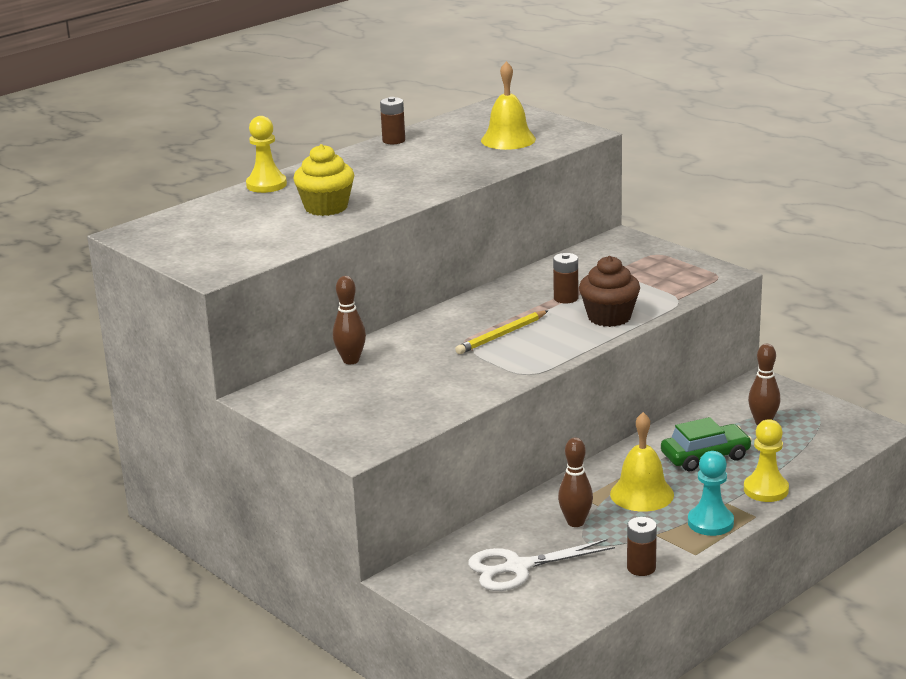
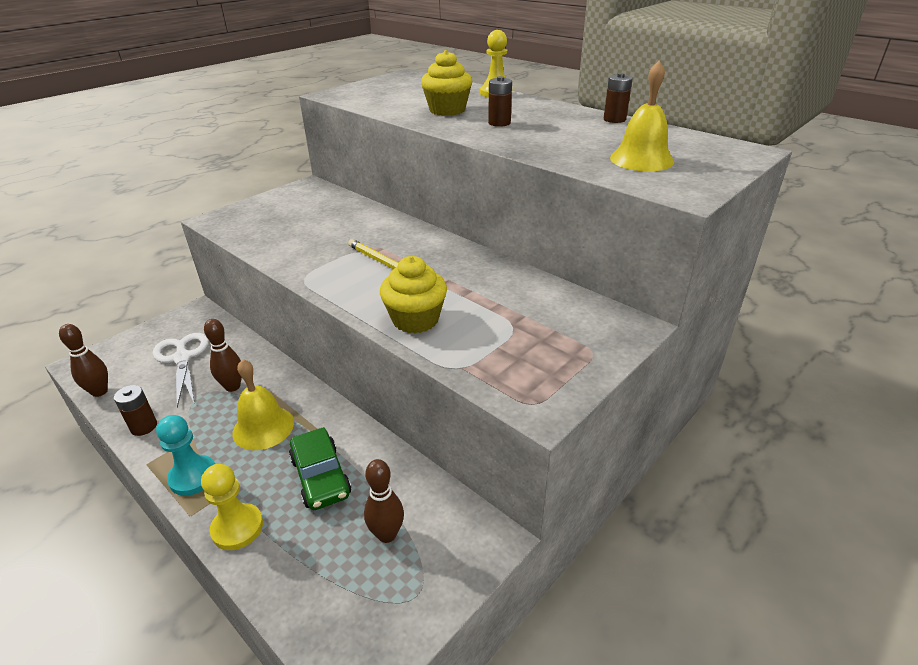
camera: 85 degrees right, 10 degrees up
(351, 360) = (353, 207): brown bowling pin -> brown bowling pin (99, 391)
(566, 298) = (462, 293): brown battery -> brown battery (499, 123)
(609, 317) = (415, 319): brown cupcake -> yellow cupcake

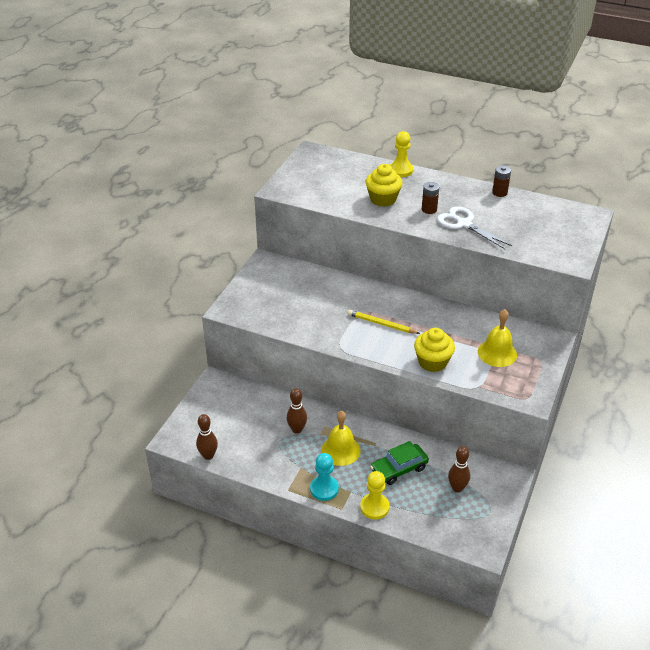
camera: 20 degrees left, 5 degrees up
(144, 426) = (263, 469): brown battery -> none
(182, 358) = (242, 419): white scissors -> white scissors (464, 224)
(321, 476) = (399, 469): green car -> green car turned 105 degrees clockwise
(641, 159) = (536, 235): yellow bell -> yellow bell (497, 353)

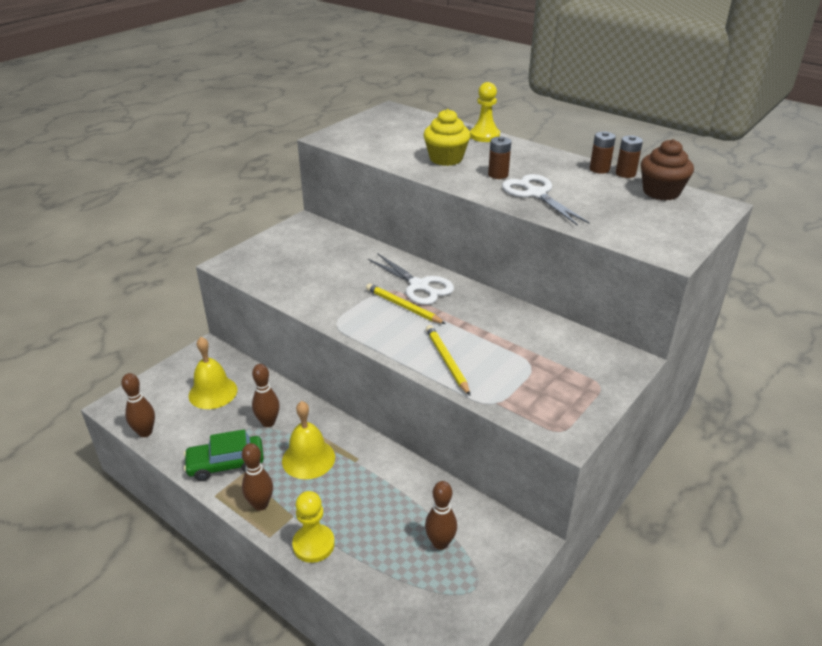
camera: 15 degrees right, 5 degrees down
(324, 489) = (260, 504): turquoise pawn -> brown bowling pin
(385, 304) = (419, 286): none -> white scissors
(399, 469) = (372, 499): green car -> green car (226, 464)
(432, 362) = (447, 361): yellow cupcake -> yellow pencil
(497, 353) = (541, 365): yellow bell -> yellow bell (213, 392)
(519, 194) = (625, 173): none -> brown battery
(550, 208) = (661, 192): none -> brown cupcake

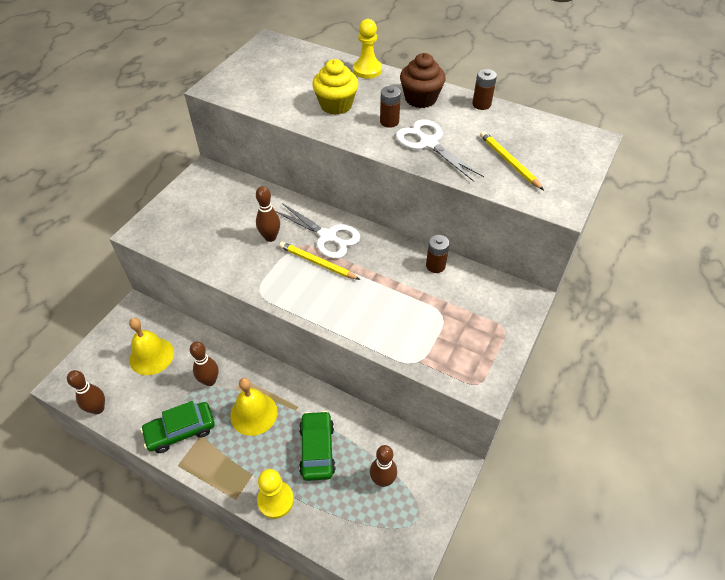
camera: 10 degrees left, 15 degrees up
(260, 504) = (221, 468): brown bowling pin -> brown bowling pin (270, 237)
(371, 502) = (317, 449): none -> green car
(447, 361) = (368, 321): yellow pencil -> yellow pencil (509, 162)
(625, 173) = (506, 107): brown battery -> brown battery (435, 266)
(661, 192) = (541, 128): brown cupcake -> brown cupcake (420, 99)

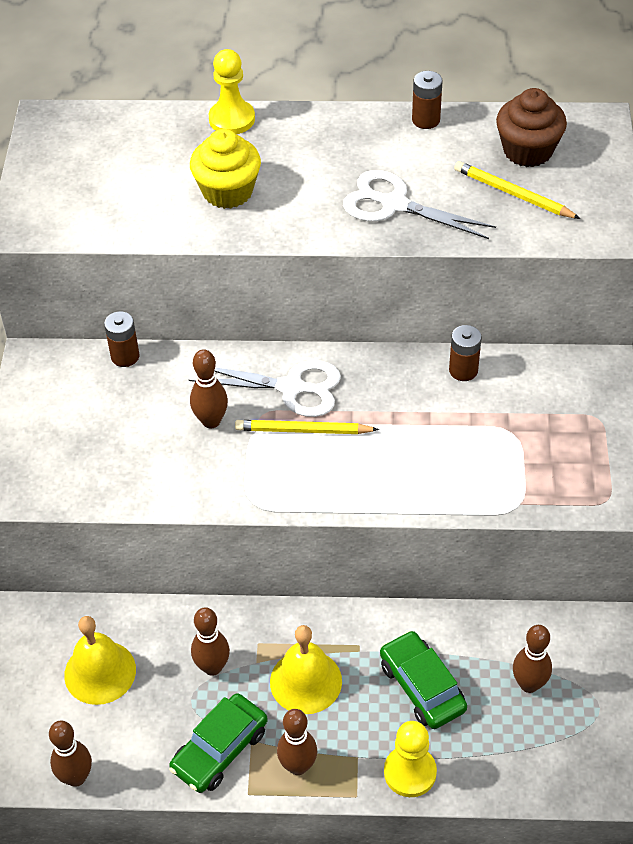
camera: 25 degrees left, 0 degrees up
(215, 462) = (298, 766): none -> brown bowling pin
(389, 121) = (320, 191): brown battery -> brown battery (125, 356)
(420, 99) = (338, 140): brown cupcake -> brown cupcake (527, 151)

